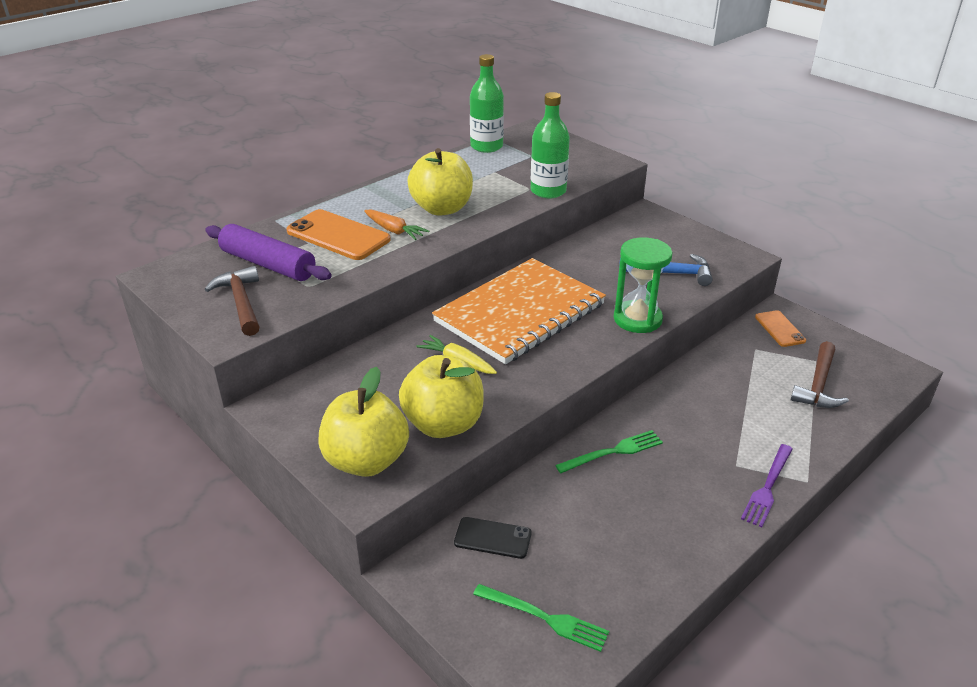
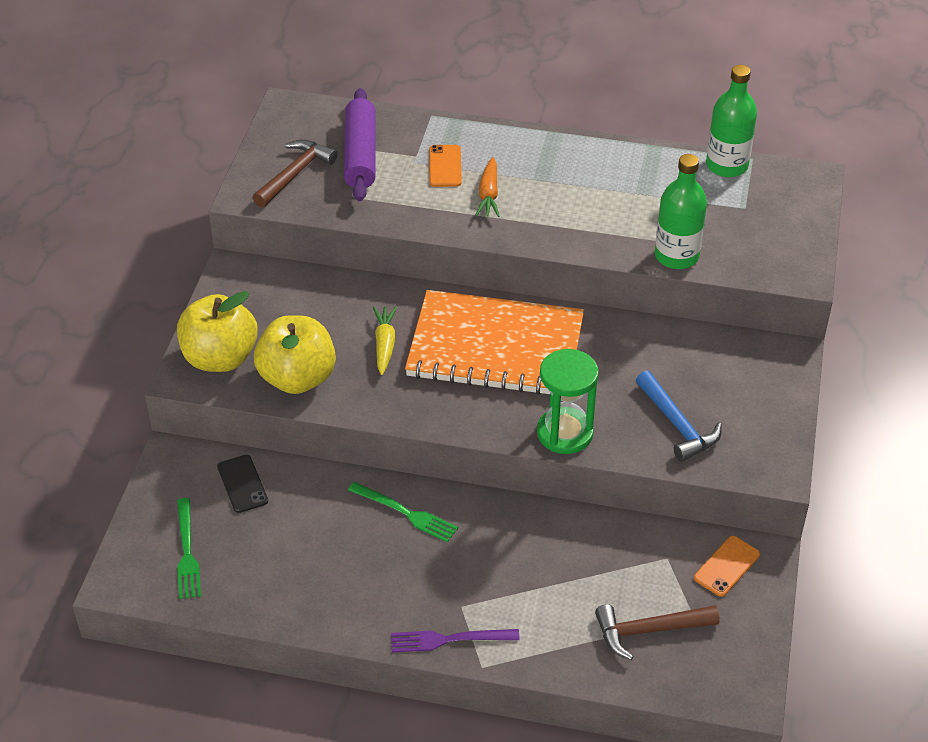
camera: 55 degrees right, 10 degrees up
(338, 235) = (445, 166): orange phone -> orange phone, size x0.56
(442, 208) = (560, 202): yellow apple -> none

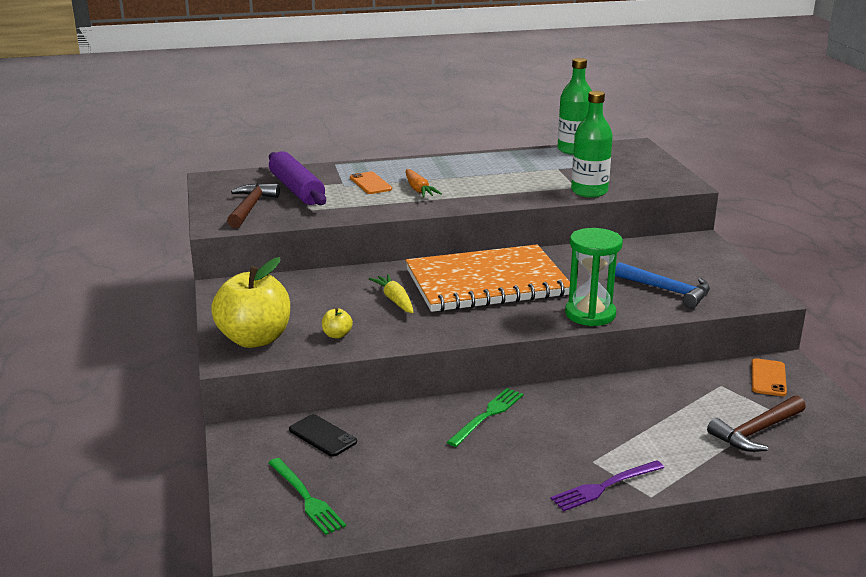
camera: 25 degrees left, 20 degrees down
(297, 378) = (337, 335): yellow apple -> yellow apple, size x0.40
(406, 513) = (487, 415): green fork -> green fork turned 60 degrees counterclockwise

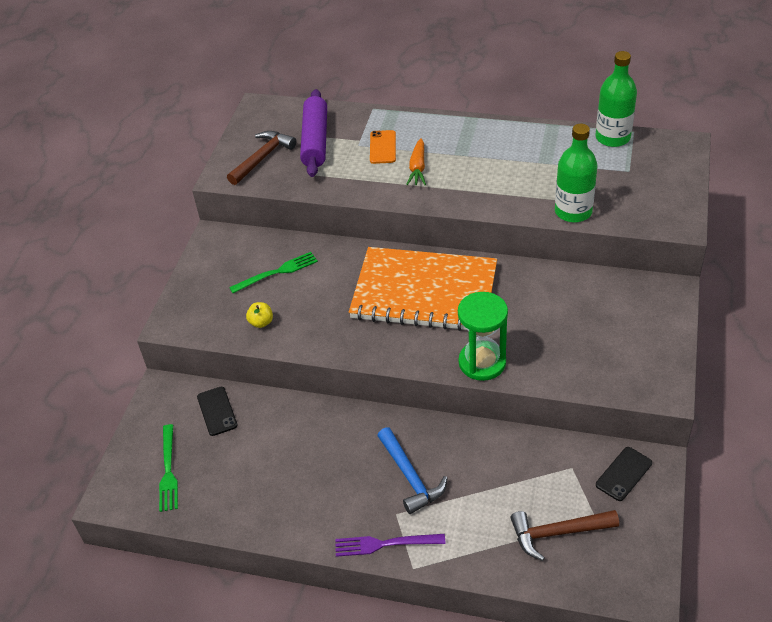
camera: 30 degrees right, 20 degrees up
(255, 339) = (199, 307): yellow apple -> none
(395, 300) = (333, 292): yellow carrot -> none
(487, 415) = (351, 433): green fork -> green fork (277, 272)
(667, 290) = (577, 352): blue hammer -> blue hammer (410, 476)
(768, 378) = (623, 474): orange phone -> black phone

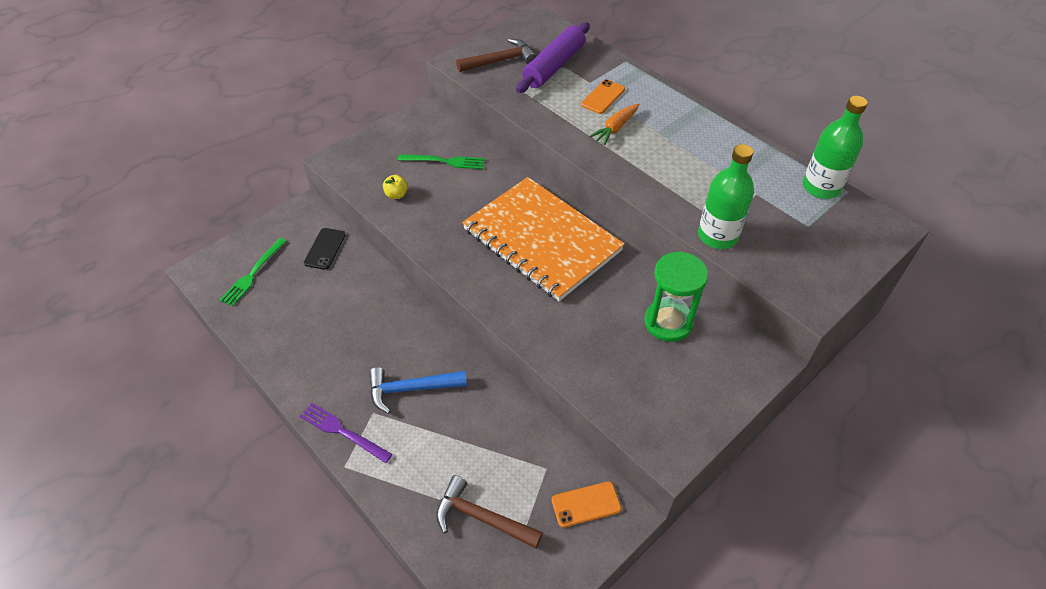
camera: 30 degrees right, 5 degrees up
(410, 476) = (411, 389): blue hammer -> blue hammer turned 75 degrees clockwise
(482, 362) = (533, 327): green hourglass -> green hourglass (668, 322)
(623, 474) = (586, 504): black phone -> orange phone

